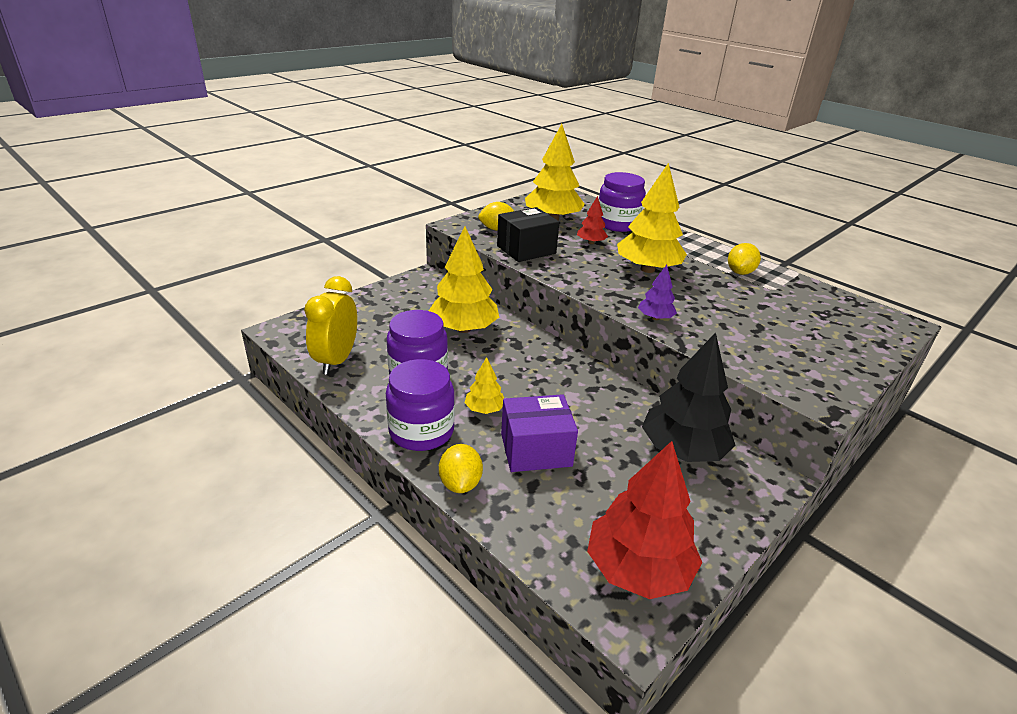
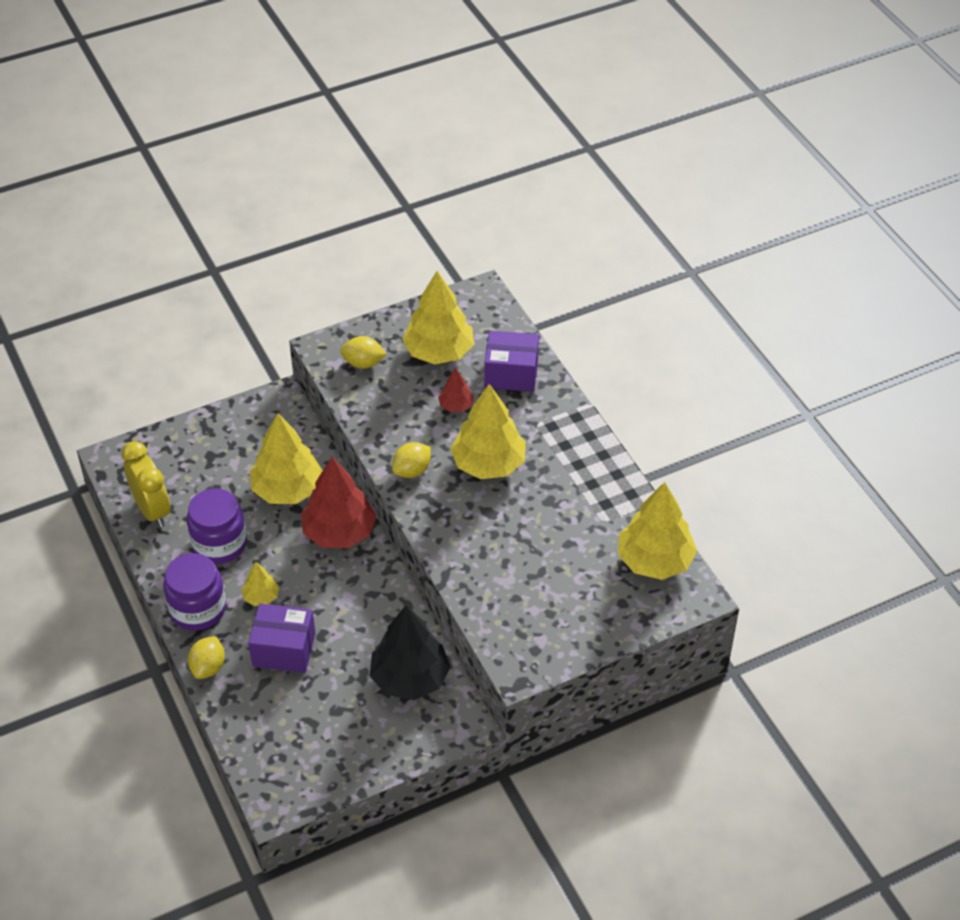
camera: 20 degrees right, 15 degrees up
(336, 360) = (152, 510): yellow clock -> yellow clock turned 120 degrees clockwise
(526, 250) = (376, 407): black box -> none
(617, 224) = (511, 374): purple jar -> purple box
(638, 569) = (303, 769): red tree -> red tree (339, 532)
(655, 318) = (443, 540): purple tree -> none
(740, 272) = (589, 487): yellow lemon -> yellow lemon (412, 471)
(841, 307) = (654, 561): none -> yellow tree

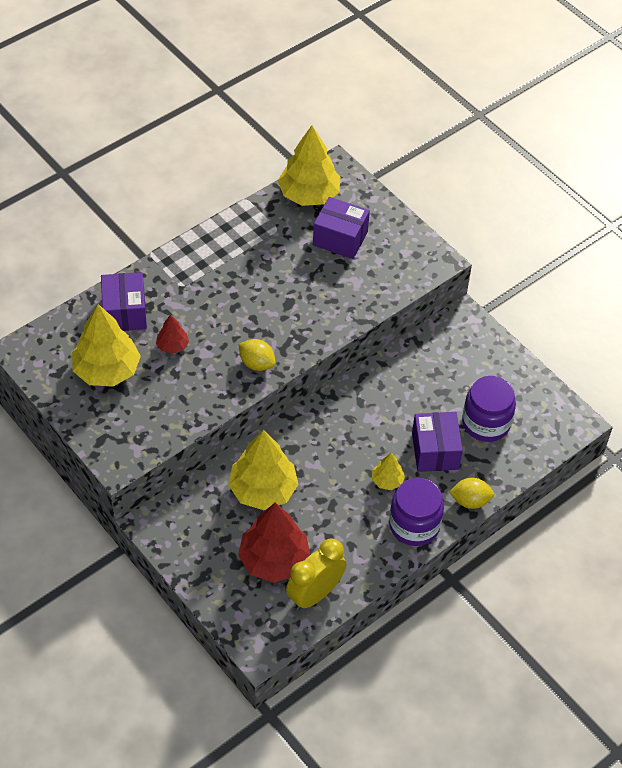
camera: 105 degrees left, 5 degrees up
(219, 544) = (339, 527): purple jar -> purple jar (486, 423)
(339, 532) = (302, 439): red tree -> red tree (274, 560)
(363, 363) = (133, 426): yellow lemon -> none
(410, 678) = (434, 360): black tree -> none
(488, 464) = (235, 312): yellow tree -> none
(577, 578) = (340, 238): none -> purple box

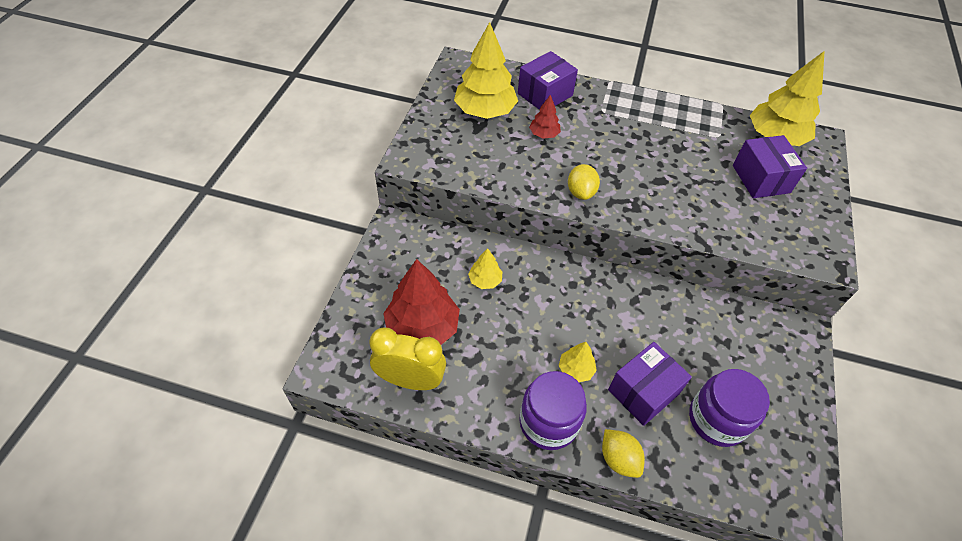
camera: 55 degrees right, 0 degrees up
(263, 489) = (485, 280): yellow tree -> yellow tree, size x0.49

